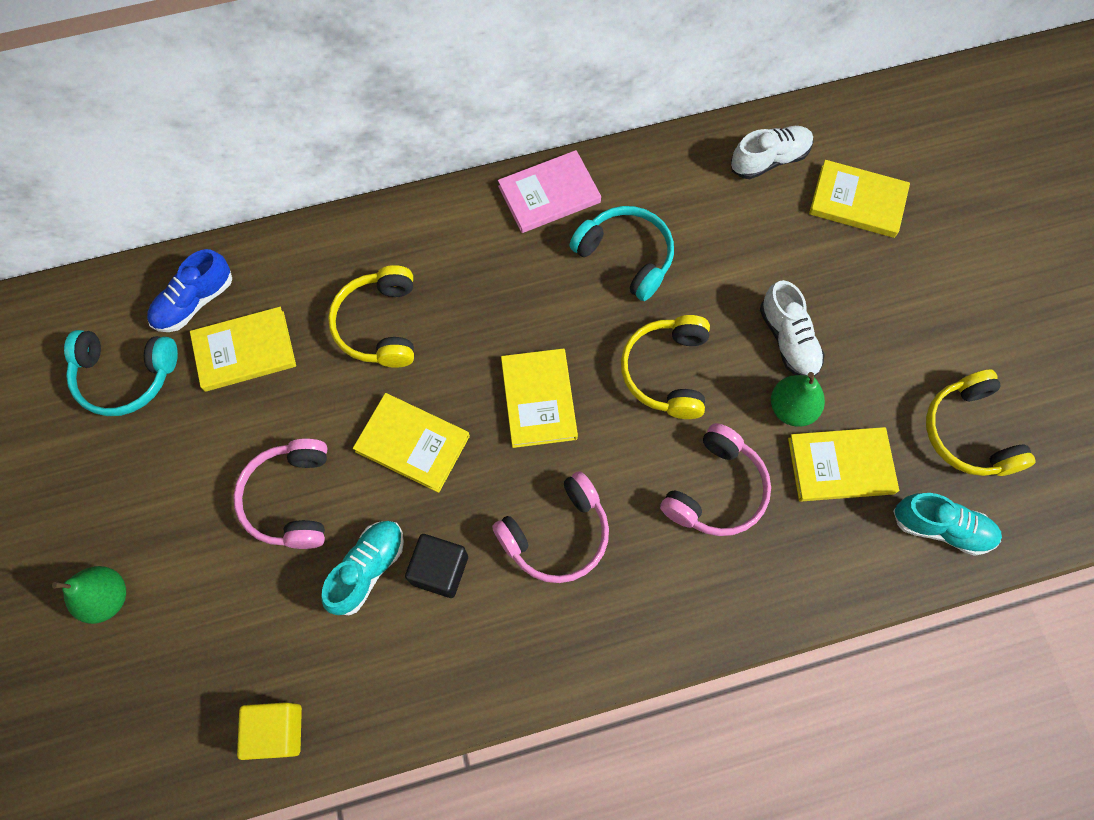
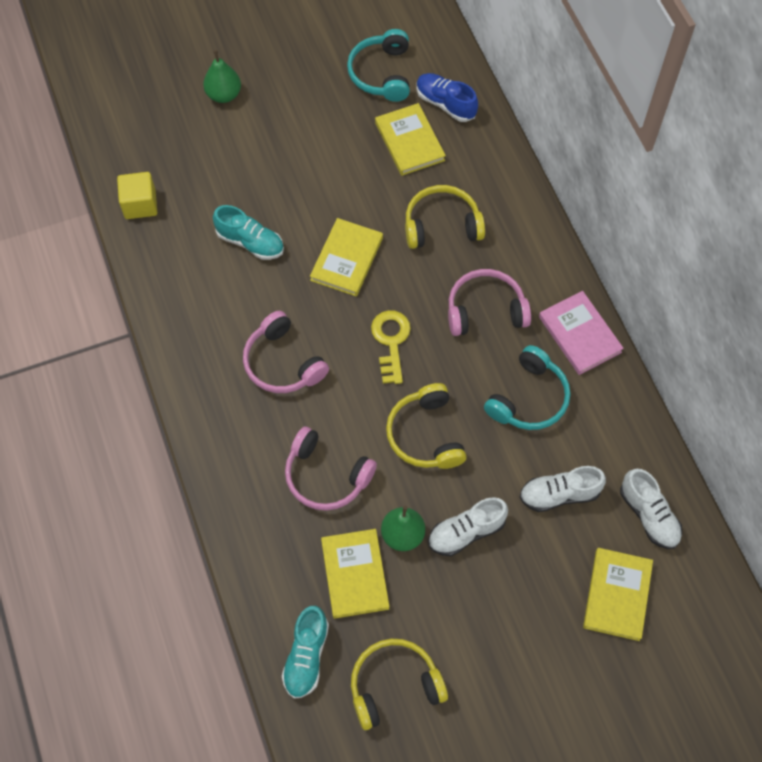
camera: 85 degrees right, 5 degrees down
(290, 499) = (298, 187): pink headphones -> pink headphones (485, 310)
(440, 570) = (252, 288): black cube -> none
(538, 399) = (391, 341): yellow book -> yellow key
(666, 372) = (425, 435): yellow headphones -> yellow headphones turned 105 degrees counterclockwise
(744, 240) = (559, 494): none -> white shoe

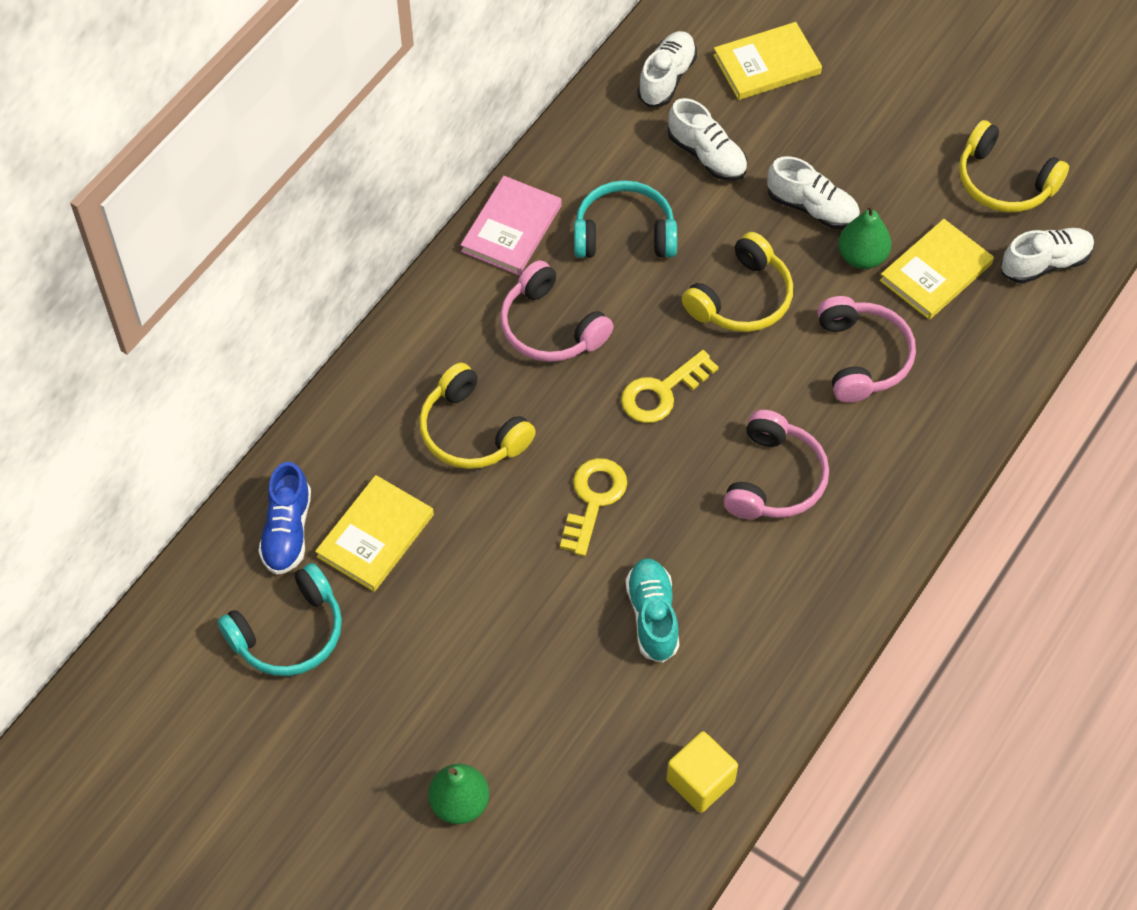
camera: 125 degrees left, 5 degrees down
(306, 656) = (1045, 263): turquoise shoe -> white shoe
(346, 259) = (593, 500): yellow book -> yellow key

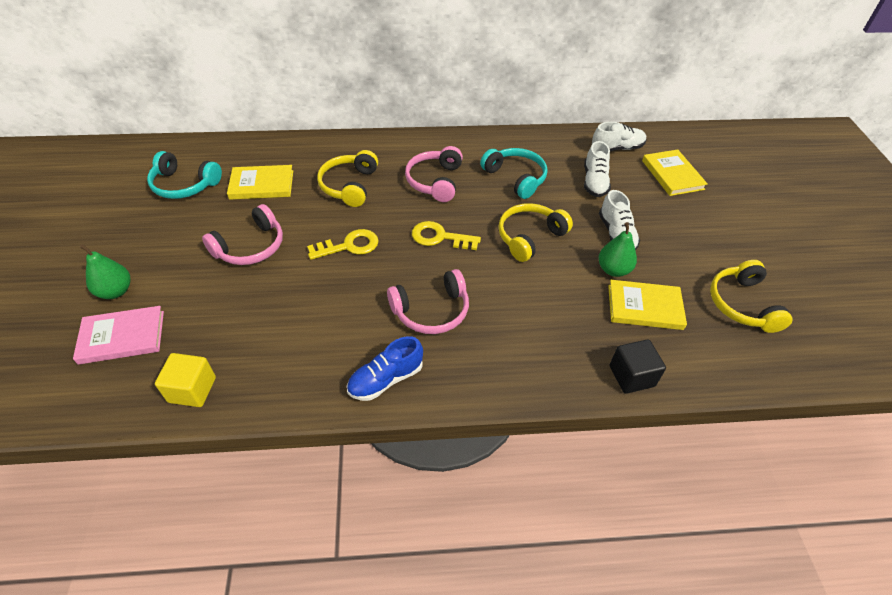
camera: 50 degrees right, 10 degrees down
(287, 531) = (242, 158): blue shoe -> blue shoe (386, 379)
(511, 228) = (474, 144): pink book -> pink book (122, 337)
(652, 616) = (294, 307): turquoise shoe -> none
(742, 298) = (529, 237): yellow headphones -> yellow headphones turned 135 degrees clockwise
(766, 64) = (672, 175): yellow book -> yellow book turned 45 degrees clockwise
(862, 357) = (551, 305): pink headphones -> pink headphones (251, 247)
(1007, 358) = (631, 376): none -> black cube
(1045, 263) = (718, 356): white shoe -> none

